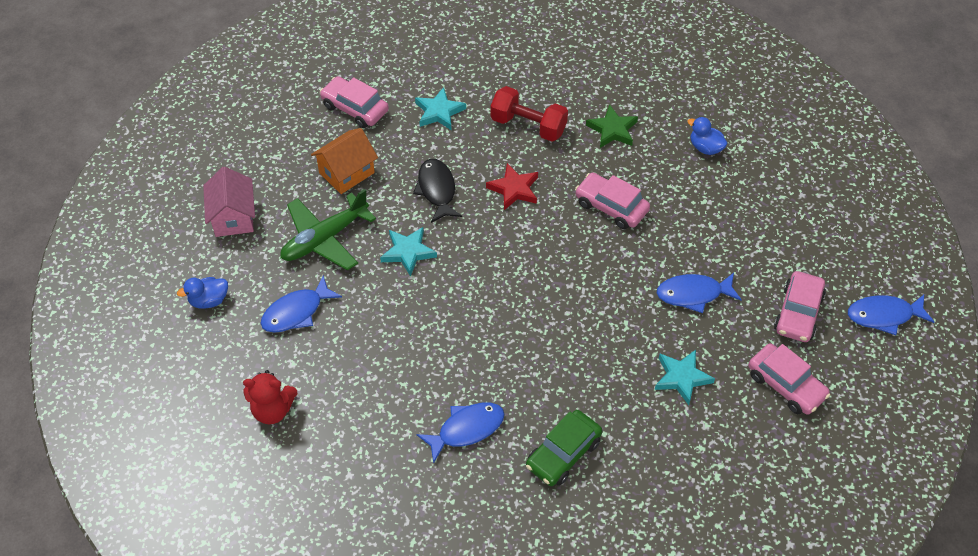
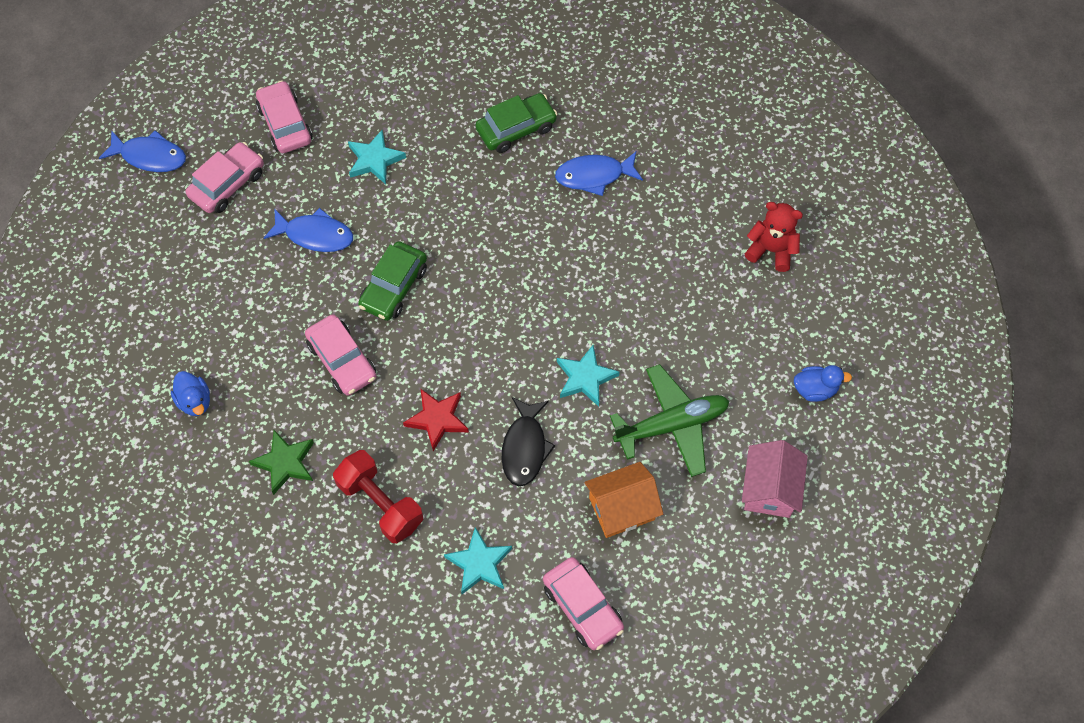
camera: 160 degrees left, 10 degrees up
(296, 312) = (724, 345): blue fish -> none
(601, 273) = (394, 287): none -> green car

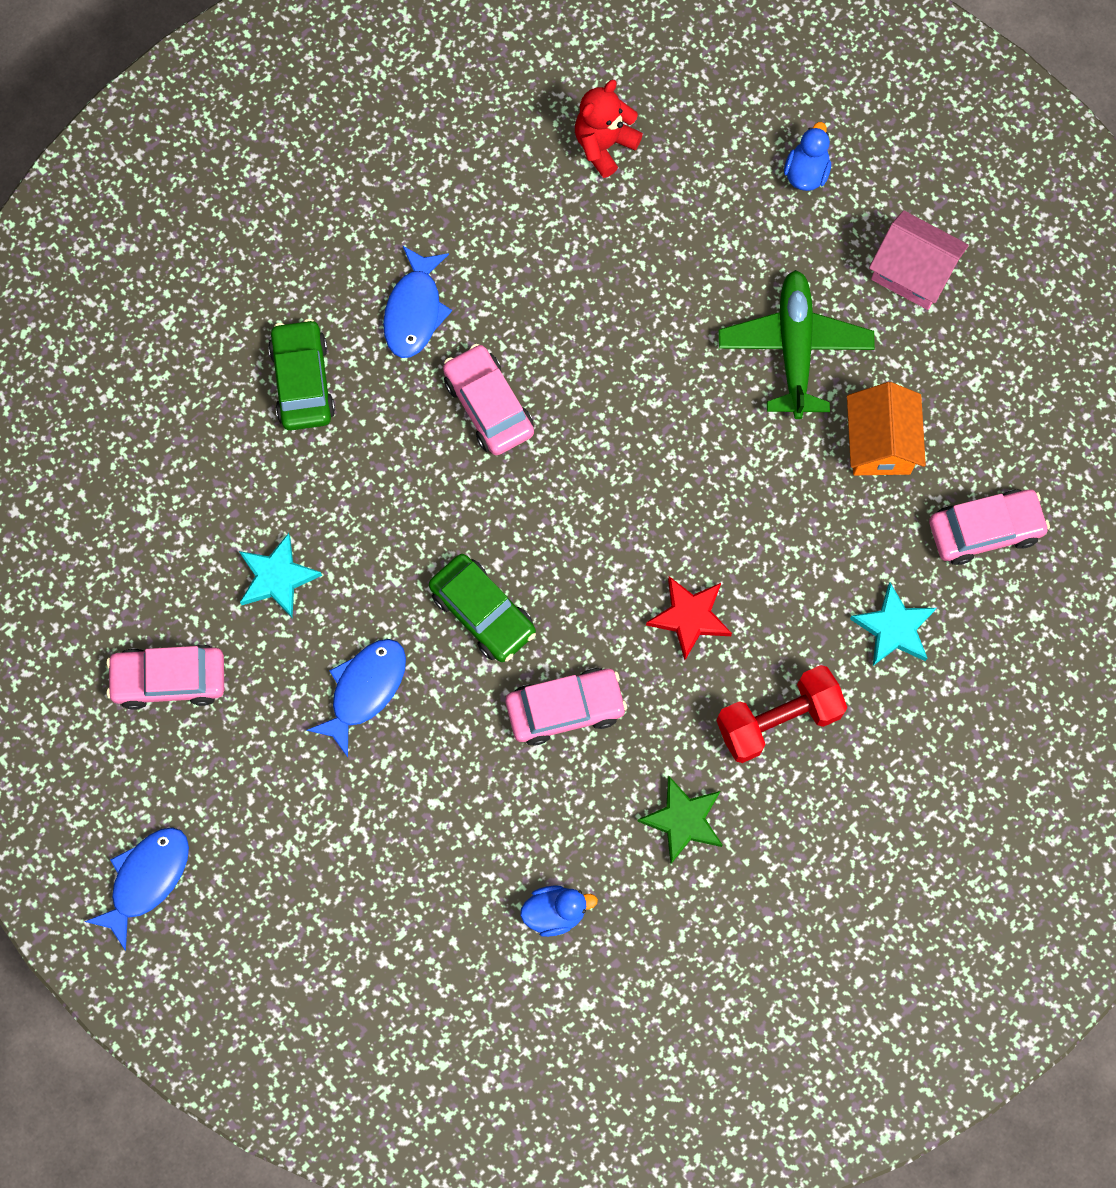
camera: 70 degrees left, 10 degrees up
(228, 184) = (237, 783): pink car -> pink car (488, 406)
(525, 447) = (764, 526): black fish -> none
(585, 378) = (697, 424): turquoise star -> none

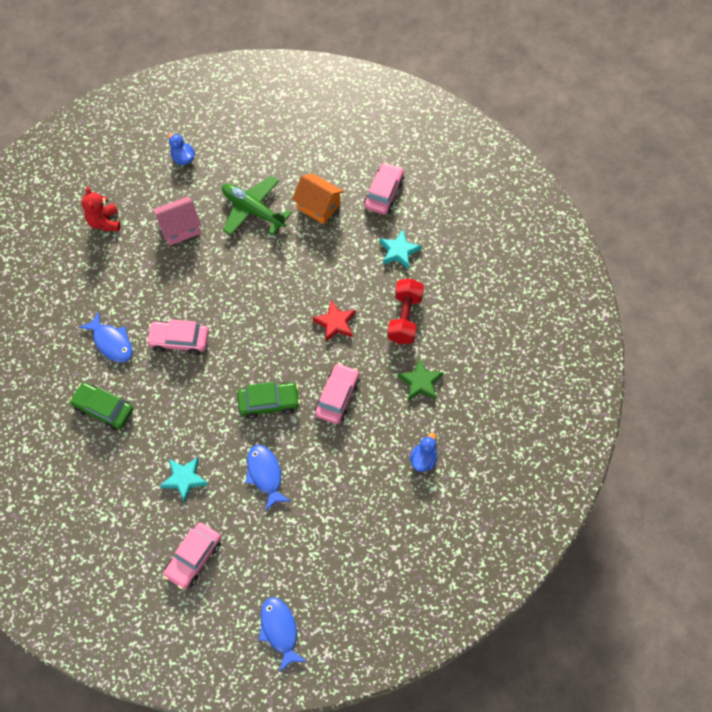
camera: 55 degrees left, 10 degrees down
(912, 272) = (257, 149): pink house -> pink house (179, 228)

